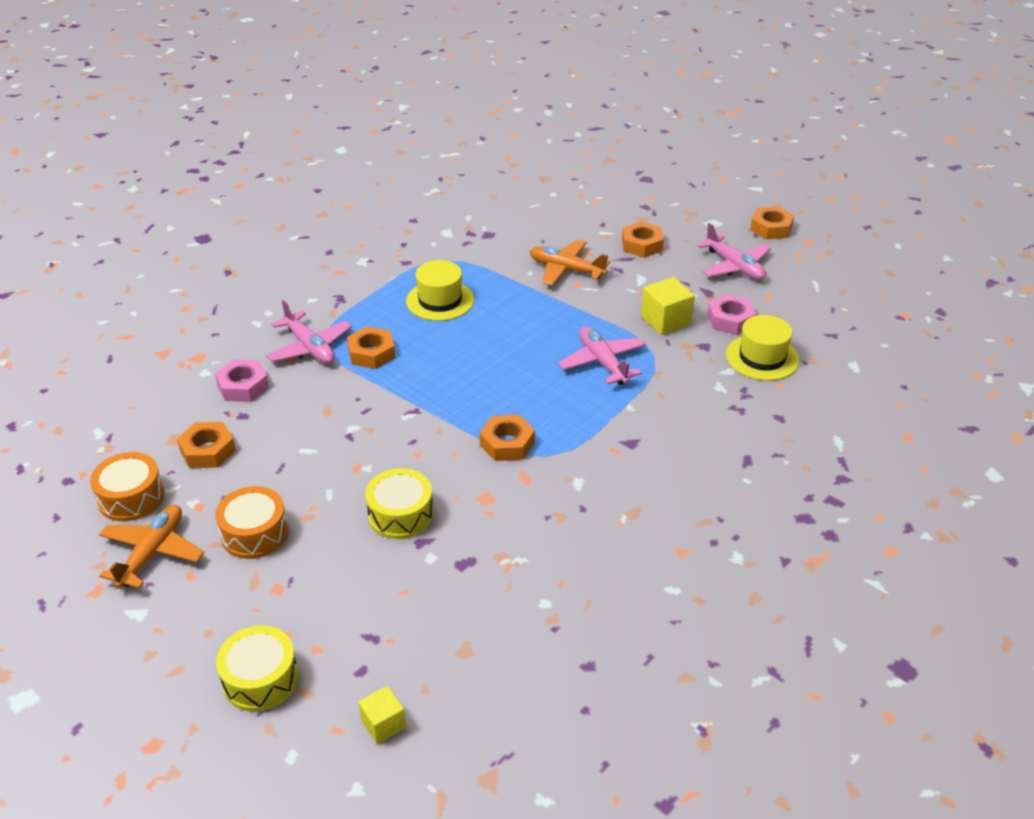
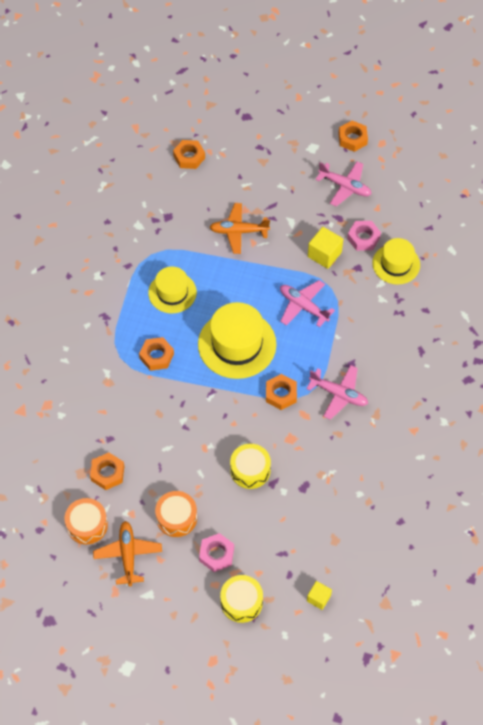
camera: 25 degrees left, 20 degrees up
(243, 386) = (93, 416): pink nut -> pink nut (216, 554)
(310, 347) = (114, 367): pink plane -> pink plane (338, 394)
(485, 373) = (237, 344): none -> yellow hat
(642, 245) = (276, 188): orange nut -> orange nut (189, 157)

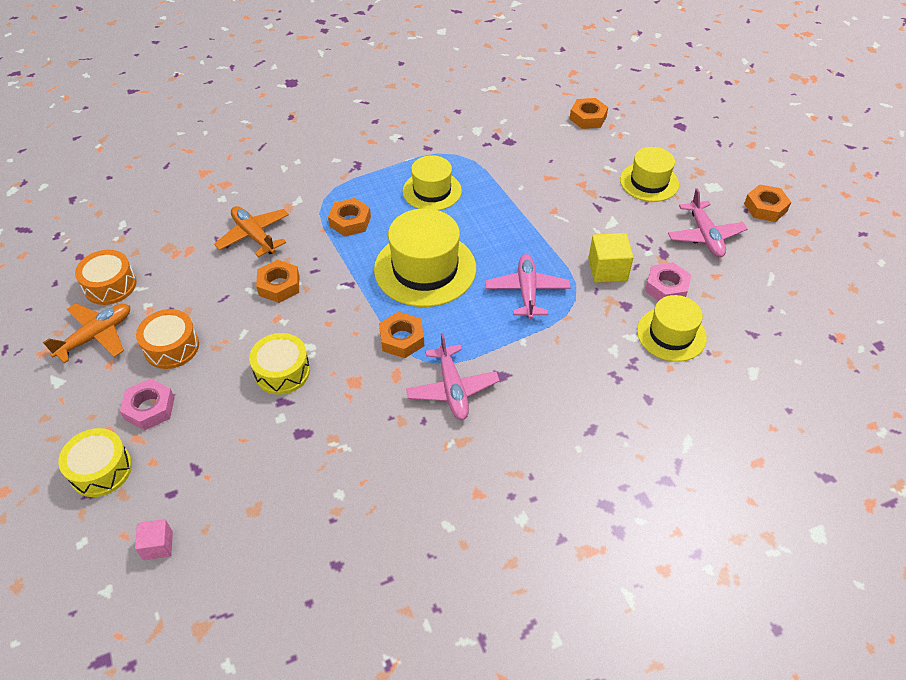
camera: 50 degrees right, 10 degrees down
(107, 473) = (183, 265): orange nut -> orange nut (279, 285)
(238, 231) = (553, 194): orange plane -> orange plane (254, 236)
(277, 175) = (649, 182): none -> yellow hat
(318, 598) = (158, 545): yellow cube -> pink cube

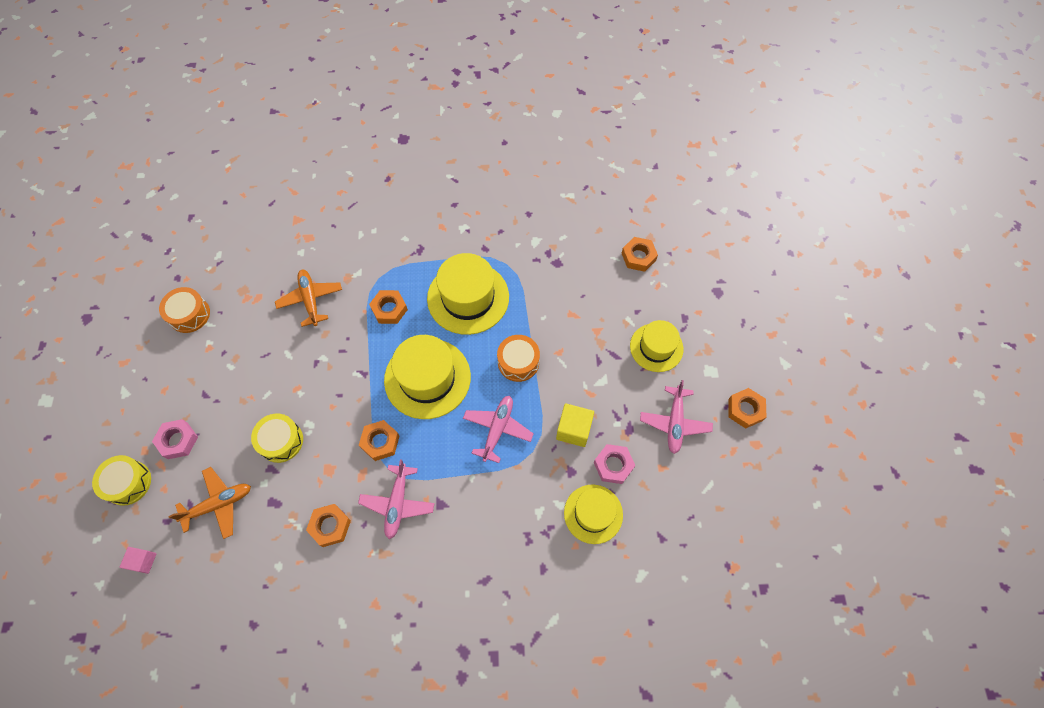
camera: 20 degrees right, 15 degrees up
(96, 336) = (164, 360): orange plane -> orange plane (218, 504)
(171, 347) = (212, 389): orange drum -> orange drum (518, 362)
(279, 285) = (310, 357): orange nut -> orange nut (330, 526)
(432, 191) = (468, 298): yellow hat -> yellow hat, size x1.59

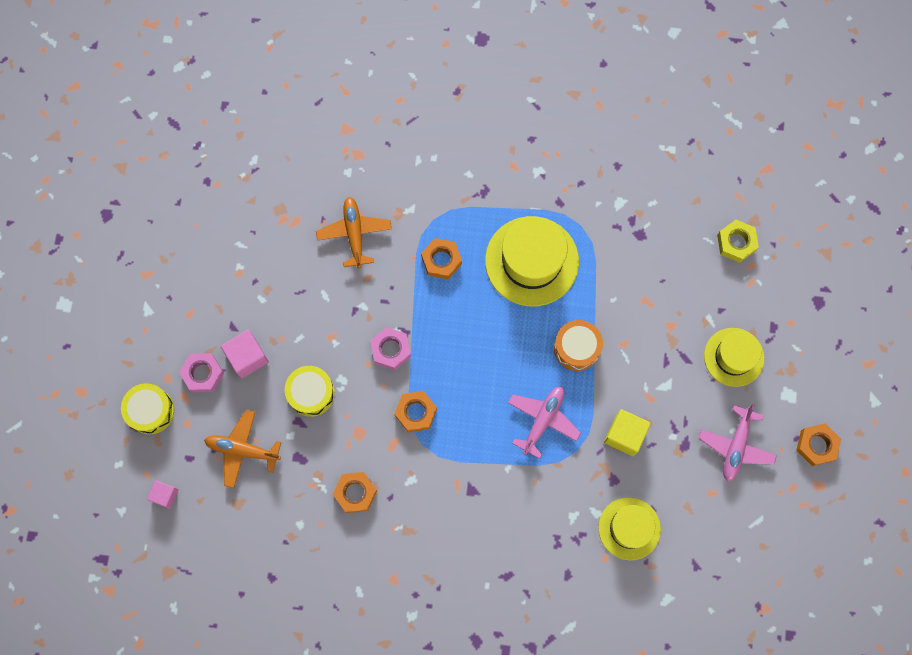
camera: 10 degrees right, 10 degrees up
(189, 314) = (219, 229): orange drum -> none
(218, 504) = (243, 450): orange plane -> orange plane turned 150 degrees counterclockwise
(219, 419) = (247, 357): none -> pink cube
(397, 503) = (427, 481): pink plane -> none
(427, 378) = (474, 349): yellow hat -> none
(613, 465) = (660, 481): pink nut -> pink nut (391, 350)
(638, 257) = (736, 243): orange nut -> yellow nut

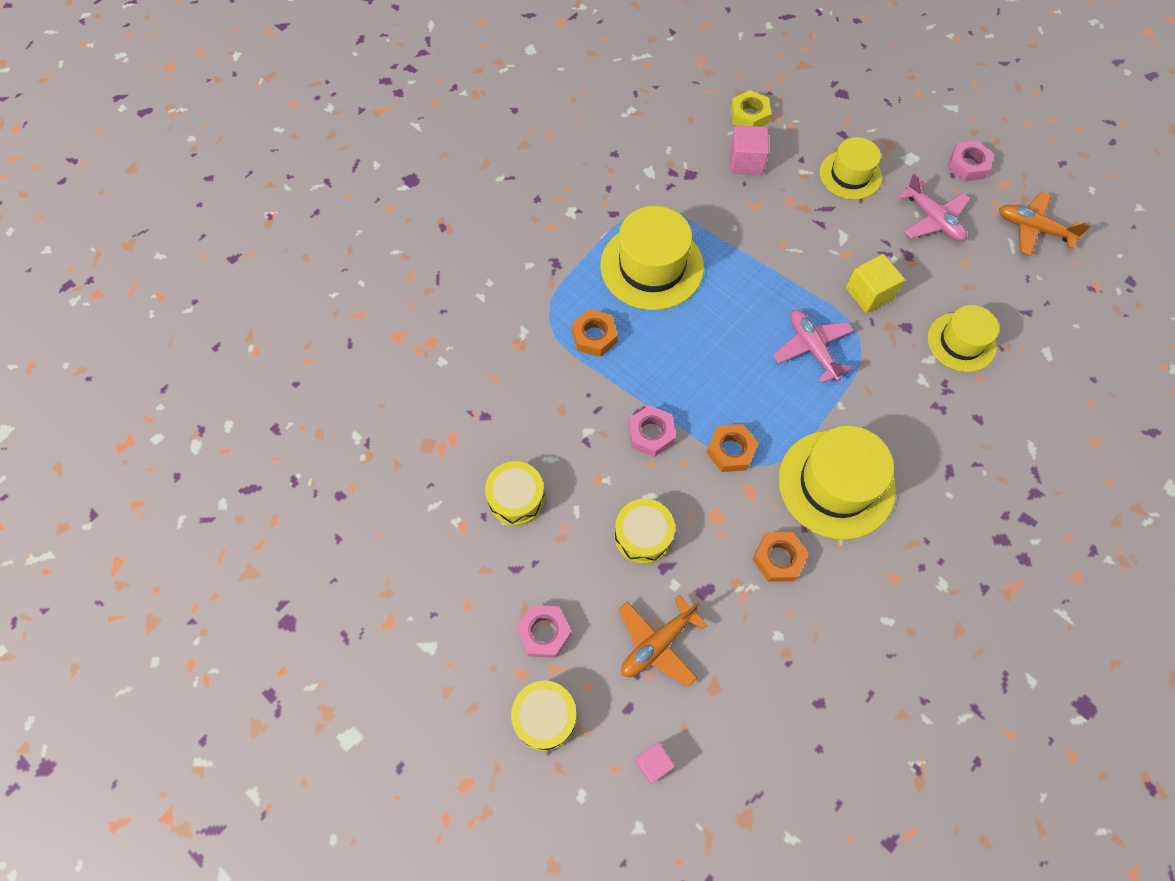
camera: 55 degrees left, 10 degrees down
(247, 357) = (559, 575): pink cube -> pink cube (746, 162)
(281, 293) = (516, 498): none -> yellow drum
(354, 234) = (508, 393): orange plane -> orange plane (1033, 229)
(440, 501) = (836, 484): none -> yellow hat
(577, 348) = (760, 281): orange drum -> none
(816, 445) = (967, 165): orange nut -> pink nut

